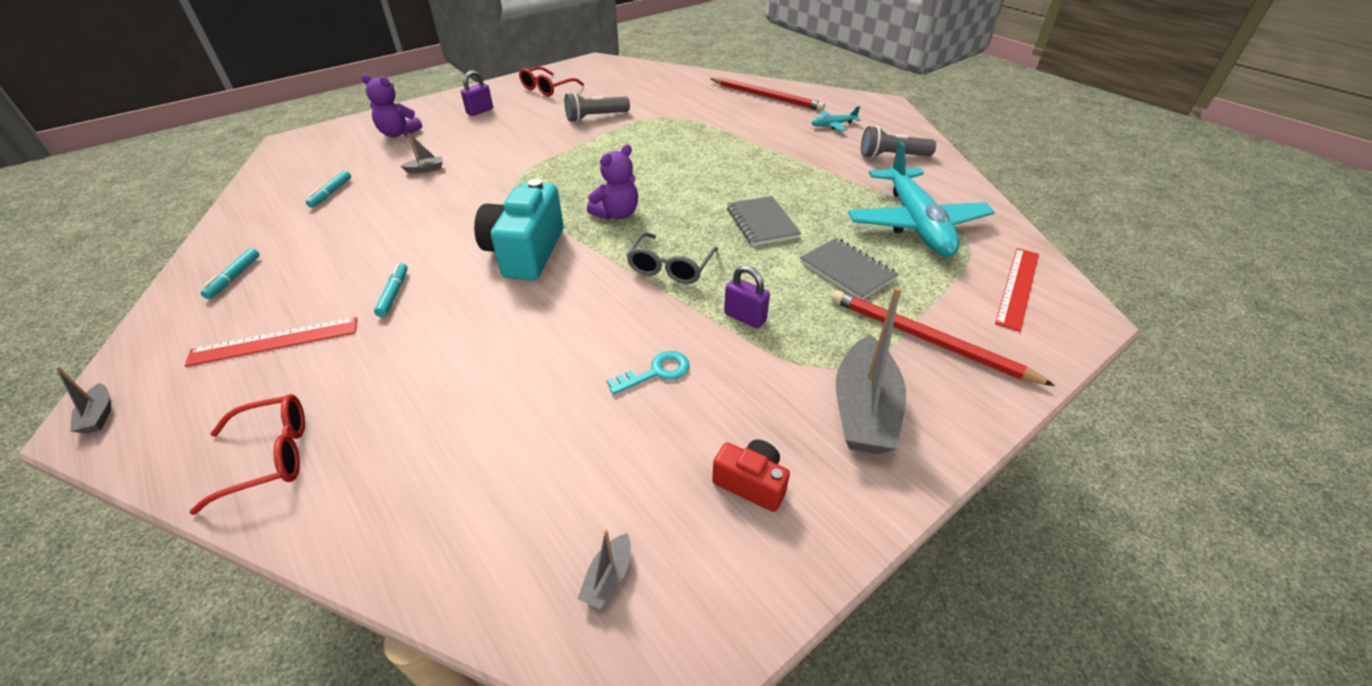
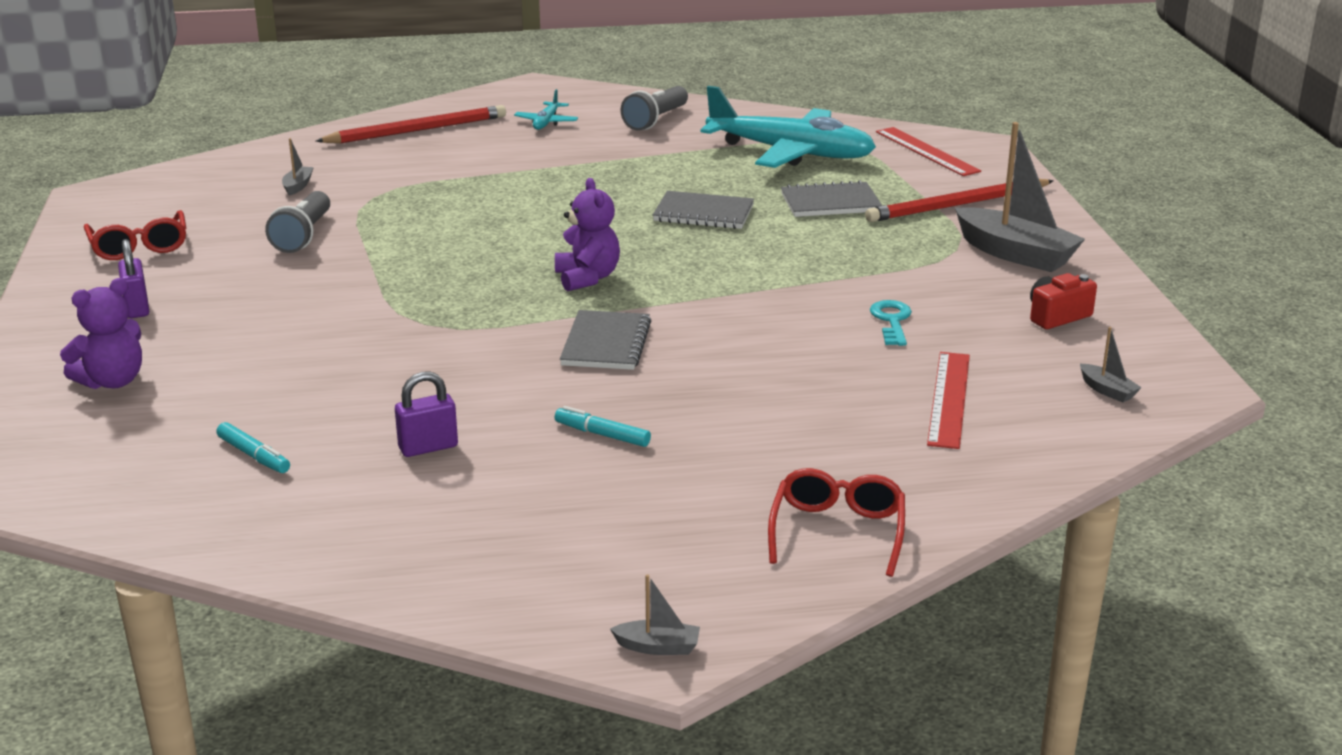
camera: 60 degrees left, 15 degrees down
(234, 278) = (422, 546): turquoise marker -> none
(274, 341) = (621, 521): red ruler -> red ruler (949, 399)
(425, 169) = (284, 375): grey boat -> grey boat (298, 186)
(525, 252) = (606, 344): turquoise camera -> grey notebook
(670, 267) = (731, 276): grey glasses -> none
(745, 317) = (852, 264): purple padlock -> purple padlock (428, 447)

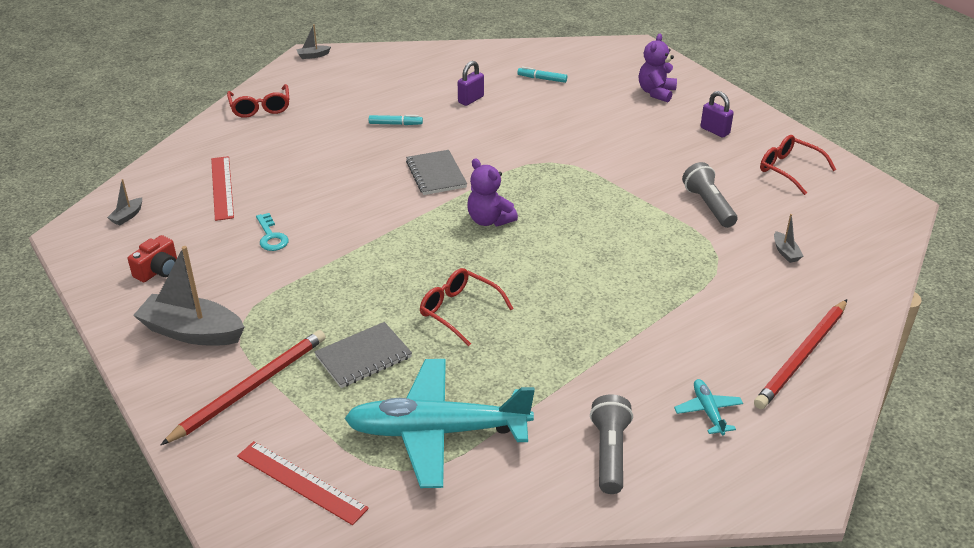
camera: 155 degrees right, 10 degrees up
(703, 213) = (459, 311): grey notebook -> red glasses
(1107, 390) = (127, 216): grey boat -> grey boat turned 90 degrees counterclockwise

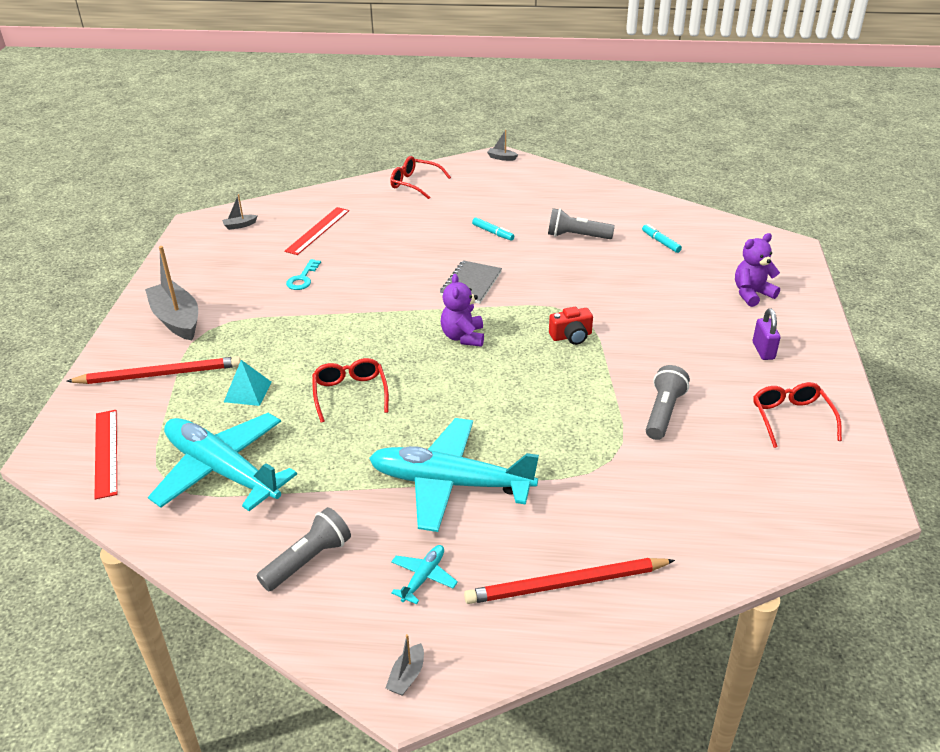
camera: 40 degrees right, 0 degrees up
(158, 270) = (210, 270): red camera -> red camera (571, 336)
(260, 108) = (415, 183): red glasses -> red glasses turned 90 degrees clockwise
(363, 357) = (248, 392): grey notebook -> turquoise pyramid
(471, 99) = (577, 236): purple padlock -> grey flashlight
(634, 335) = (450, 483): none -> turquoise plane
(785, 252) = (680, 488): grey boat -> grey boat (407, 676)

